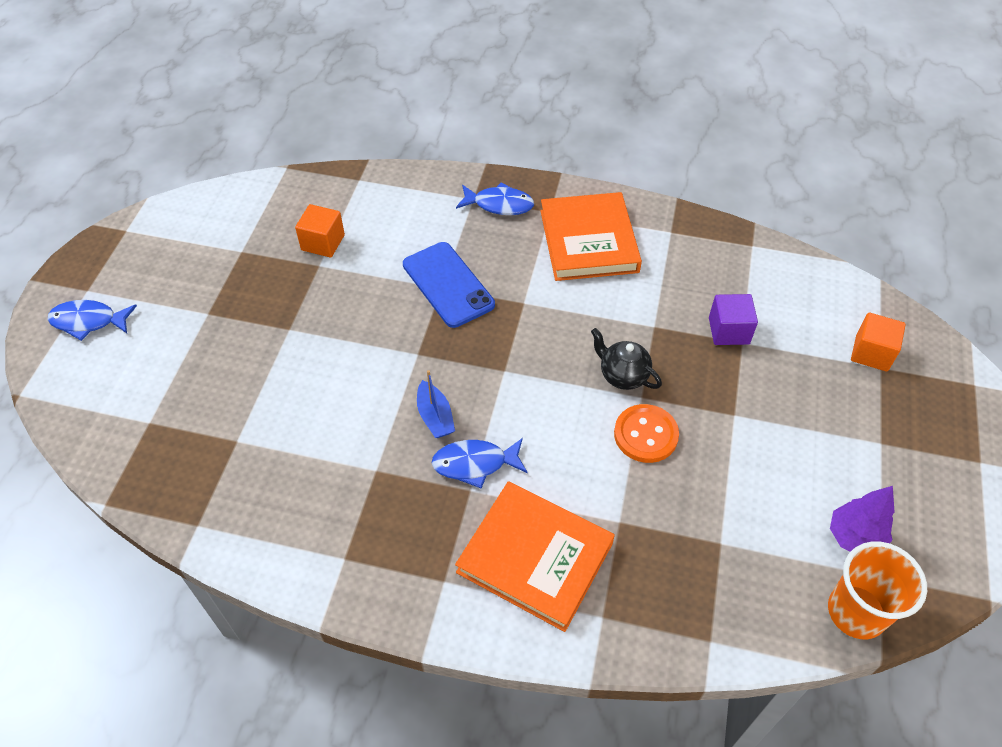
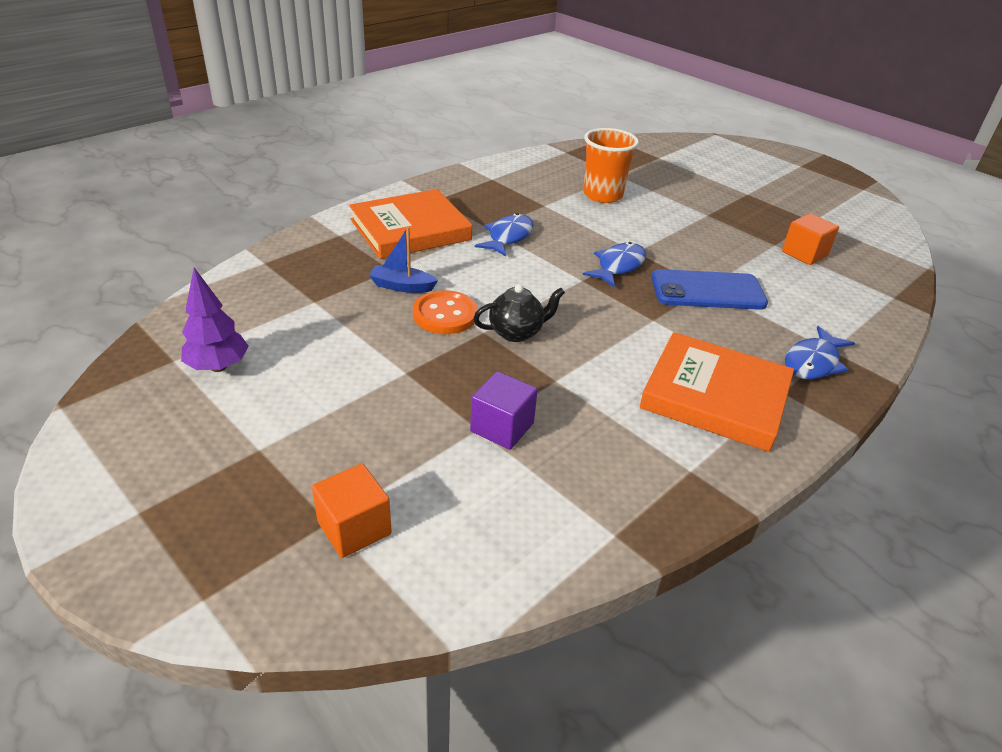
camera: 120 degrees right, 15 degrees down
(88, 321) = (767, 160): blue fish -> blue fish (618, 266)
(435, 416) = (566, 237): blue boat -> blue boat (402, 286)
(856, 612) = (177, 330): orange cup -> orange cup (602, 195)

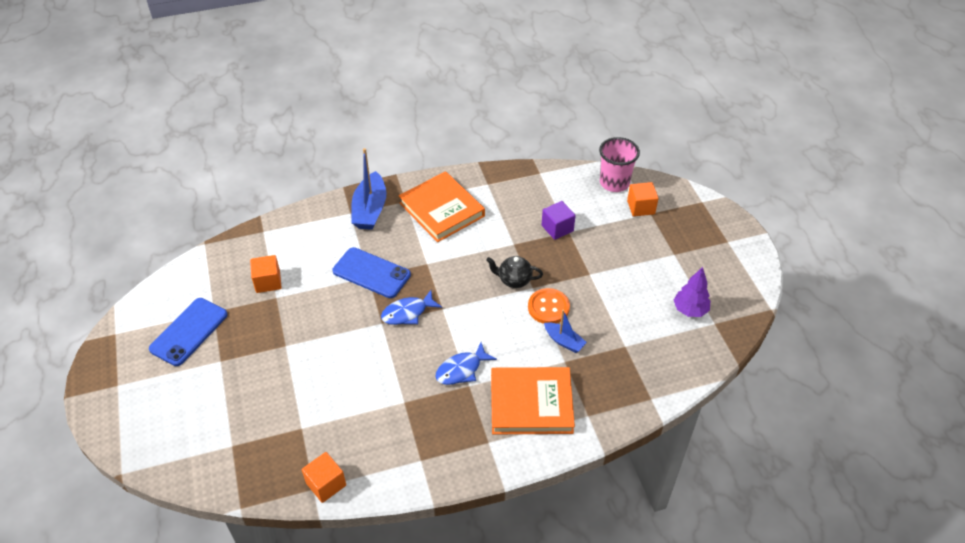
camera: 150 degrees left, 10 degrees up
(438, 572) = (614, 183): none -> pink cup
(558, 155) = (326, 484): none -> orange cube
(602, 195) = (344, 400): orange cup -> none
(807, 203) = (189, 332): none -> blue phone
(813, 362) = (370, 210): blue fish -> blue boat

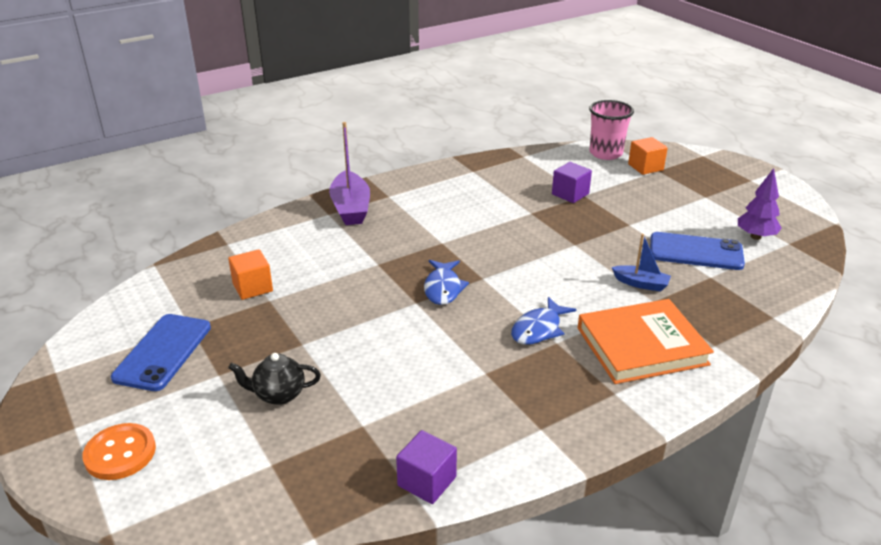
camera: 15 degrees left, 15 degrees down
(326, 484) = (427, 481): orange cube -> purple cube
(370, 210) = (350, 208): blue boat -> purple boat
(371, 273) = (380, 260): blue phone -> blue phone (696, 252)
(407, 313) = (443, 288): blue fish -> blue fish turned 45 degrees counterclockwise
(442, 210) = (434, 197): orange book -> none
(514, 280) = (550, 241): black teapot -> black teapot (278, 395)
(548, 307) = (603, 258): orange button -> orange button (120, 453)

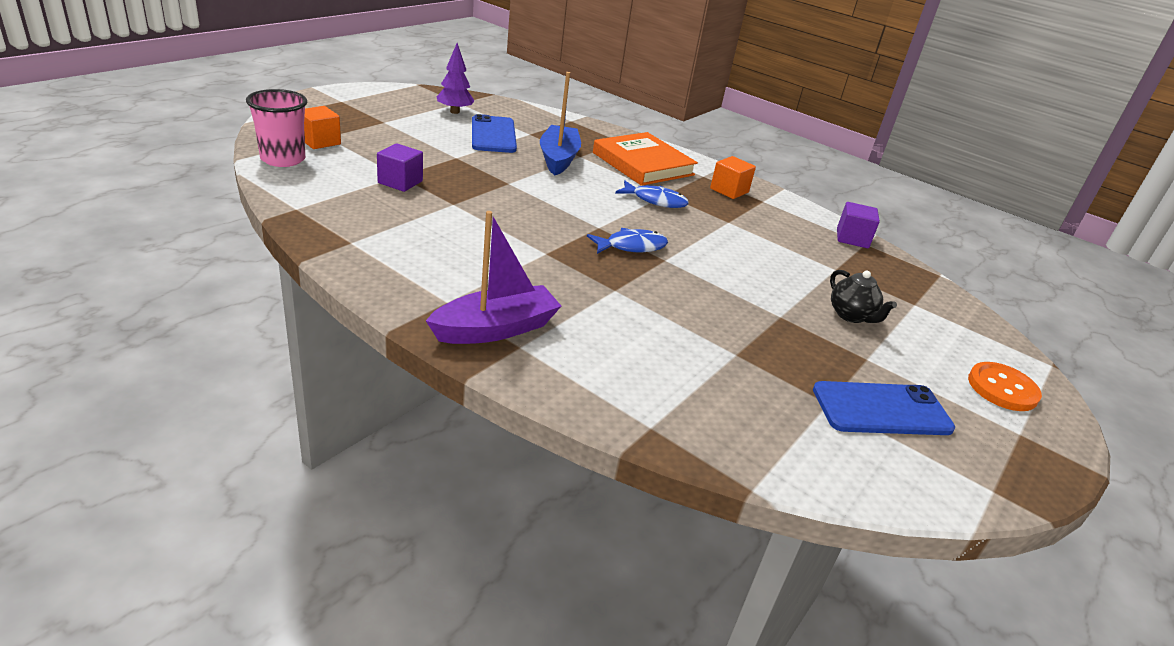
camera: 115 degrees left, 0 degrees up
(252, 287) = (725, 373): orange cube -> orange cube (729, 190)
(641, 284) = (558, 159): blue boat -> blue boat, size x1.77

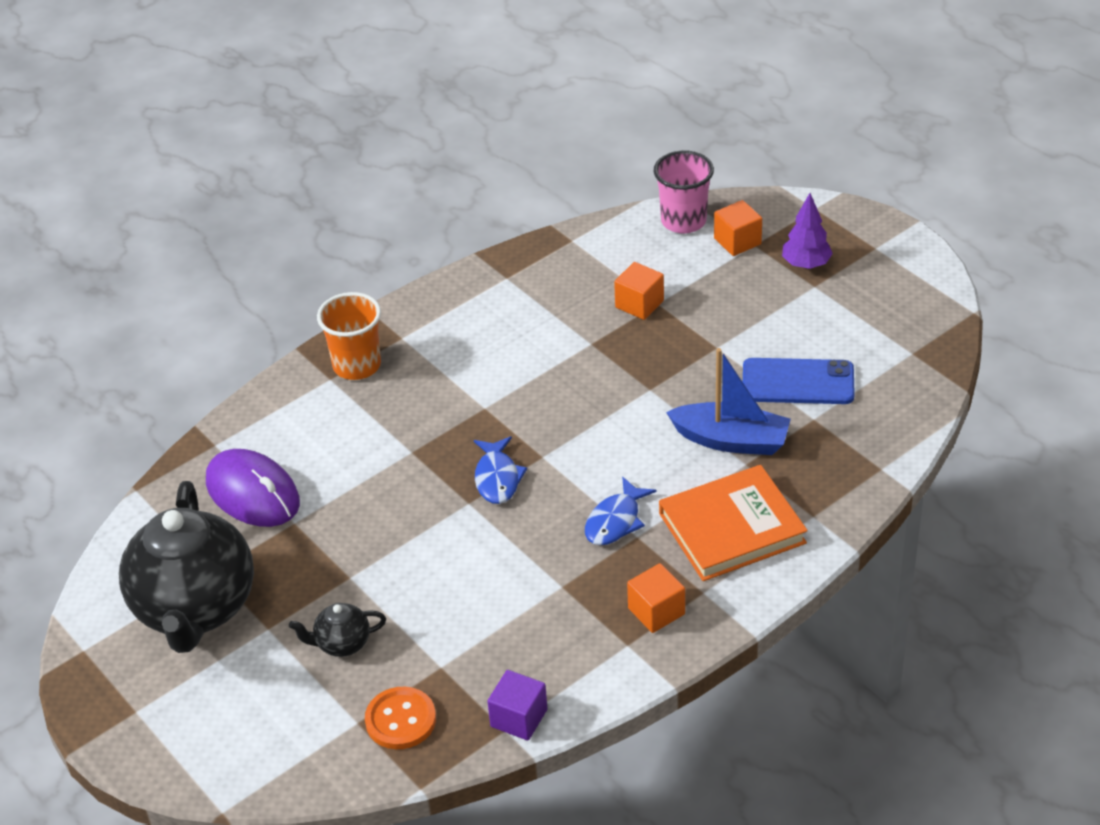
camera: 110 degrees right, 10 degrees up
(400, 182) = (639, 304): purple cube -> orange cube
(454, 112) = (872, 347): purple tree -> purple tree (806, 264)
(496, 329) = (357, 365): purple boat -> orange cup
(711, 386) = (253, 493): none -> purple mouse
(881, 409) = (195, 609): blue phone -> black teapot
(1002, 388) = (197, 732): orange button -> orange button (400, 720)

